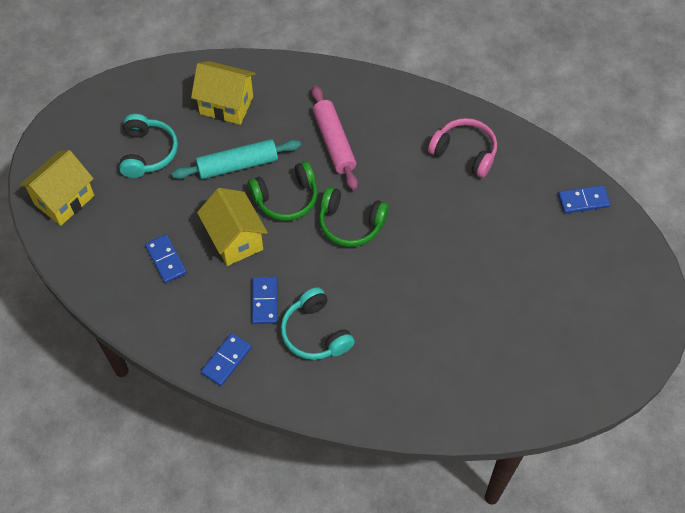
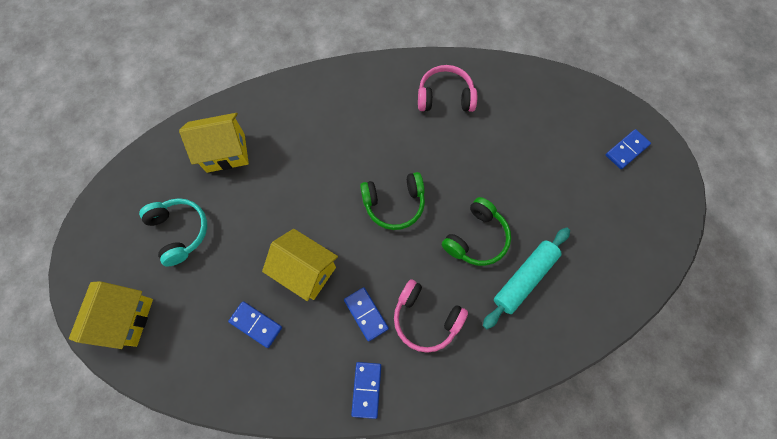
camera: 30 degrees left, 10 degrees up
(237, 165) = (267, 202): turquoise rolling pin -> turquoise rolling pin (524, 279)
(286, 198) = (327, 210): green headphones -> green headphones (476, 238)
(315, 333) = (426, 318): turquoise headphones -> pink headphones
(334, 142) = (337, 140): pink rolling pin -> none
(583, 201) = (556, 91): blue domino -> blue domino (626, 150)

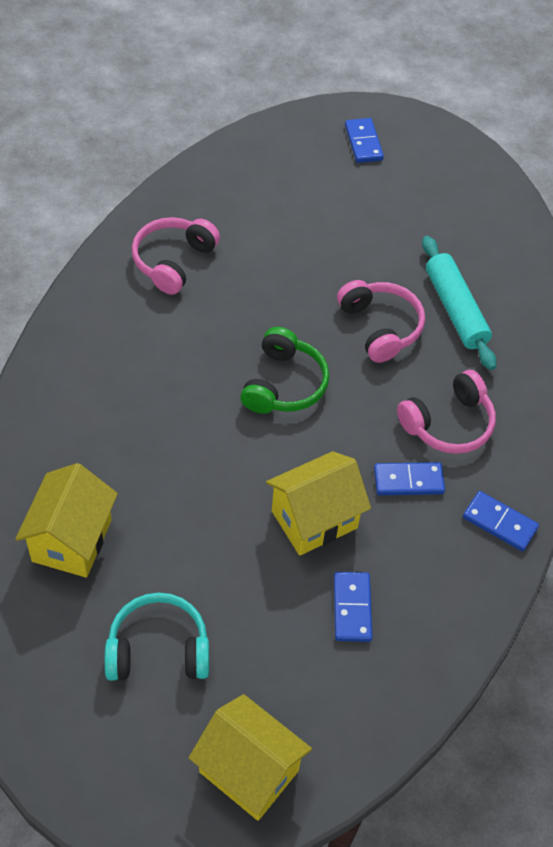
camera: 65 degrees left, 15 degrees down
(256, 324) = (352, 608): blue domino -> blue domino turned 60 degrees counterclockwise
(476, 238) = (380, 327): green headphones -> pink headphones

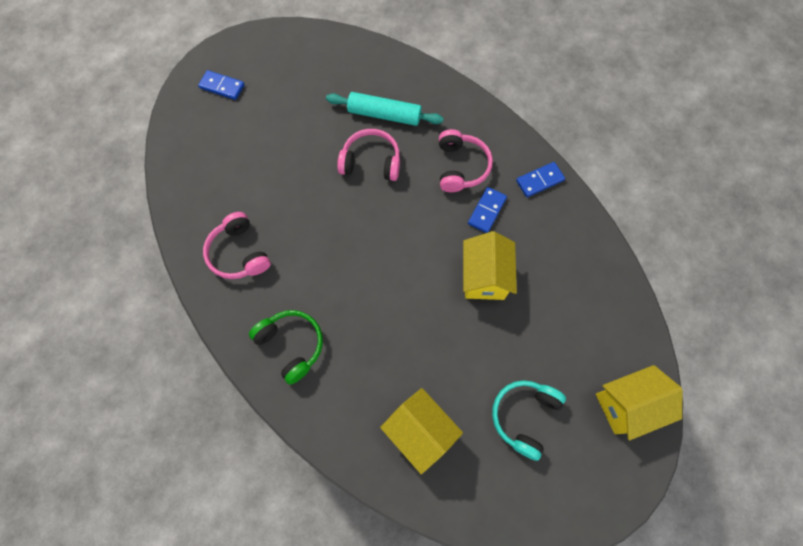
camera: 55 degrees left, 15 degrees up
(284, 384) = (379, 240): green headphones -> green headphones (291, 345)
(352, 608) = (553, 290): blue domino -> none

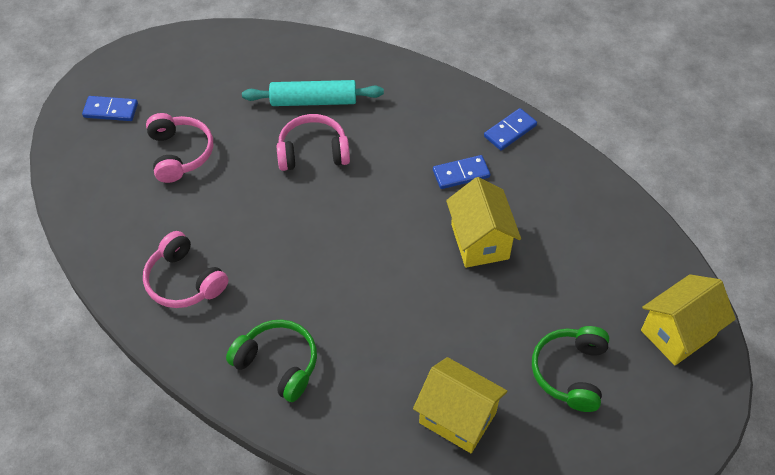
camera: 15 degrees left, 15 degrees down
(461, 167) = (417, 136): pink headphones -> pink headphones (180, 154)
(486, 211) = (461, 174): blue domino -> blue domino turned 60 degrees clockwise
(524, 416) = (570, 372): turquoise headphones -> green headphones

